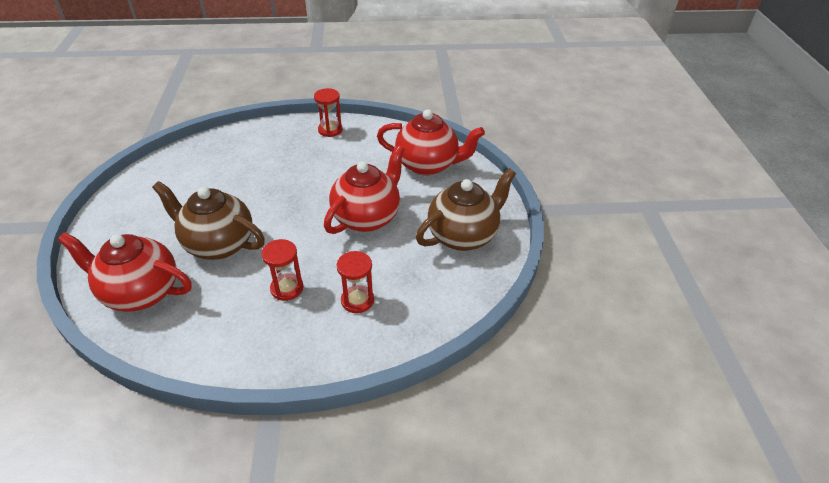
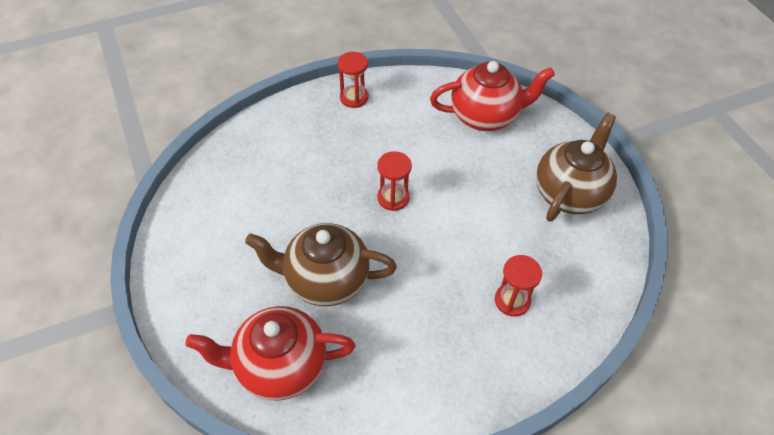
camera: 20 degrees left, 10 degrees up
(287, 288) = (433, 310): red hourglass -> red hourglass (393, 198)
(367, 217) = (462, 199): red teapot -> none

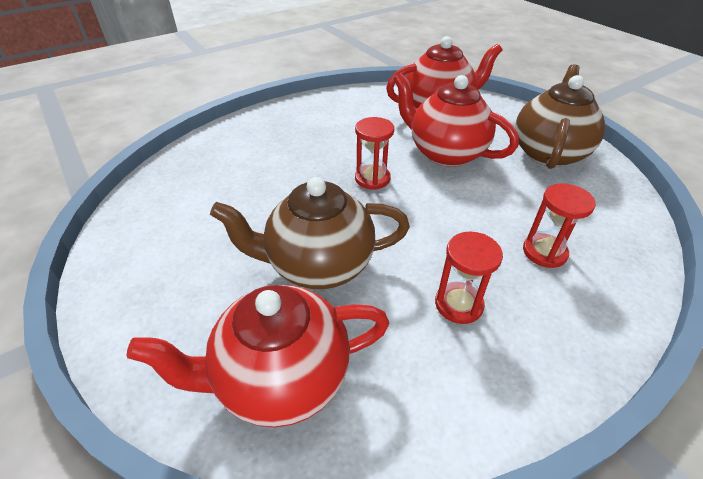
camera: 10 degrees left, 10 degrees down
(354, 98) = (306, 109): red hourglass -> red hourglass (458, 304)
(470, 178) = (445, 153): none -> red teapot

